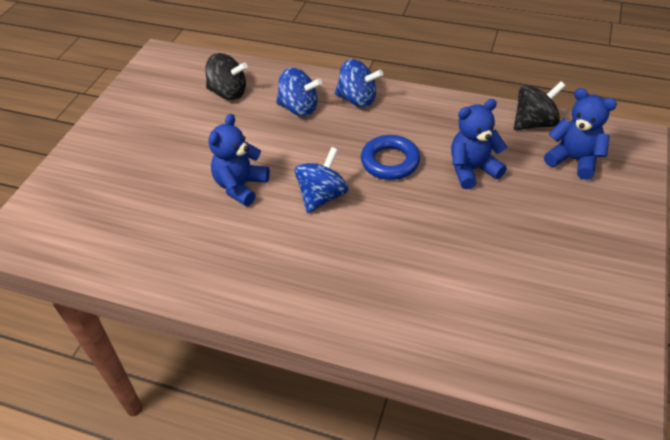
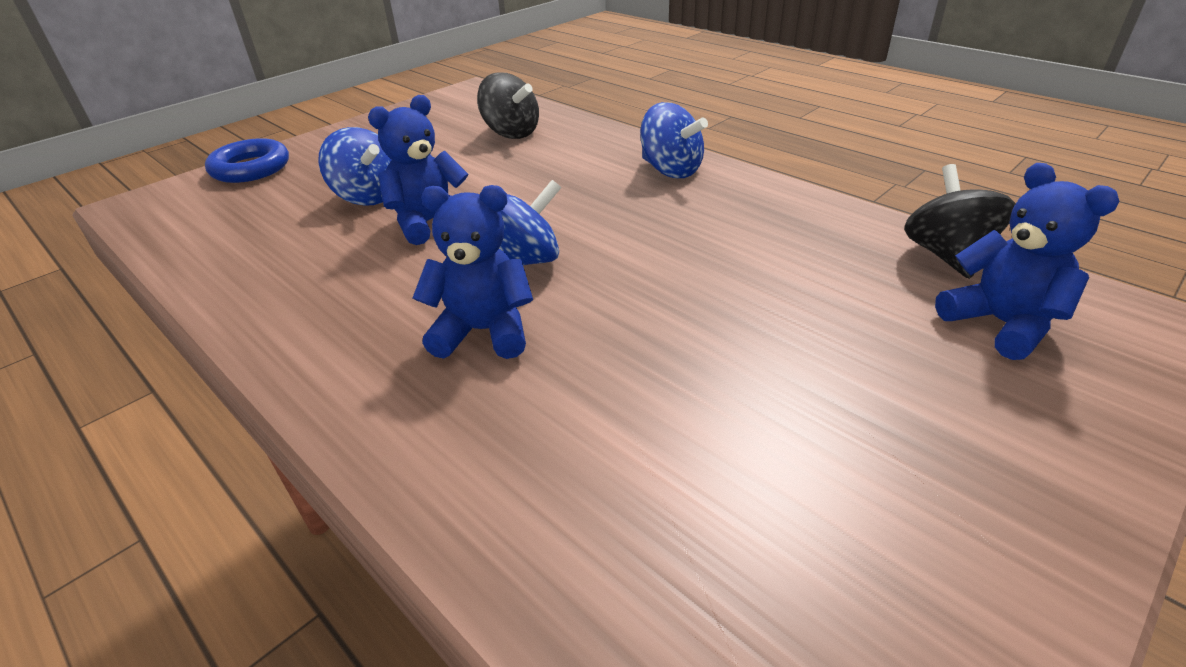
camera: 25 degrees right, 10 degrees down
(299, 108) = (583, 163): blue spinning top -> blue spinning top (368, 196)
(390, 161) = (659, 246): blue ring -> blue ring (251, 168)
(472, 170) = (789, 289): blue teddy bear -> blue teddy bear (483, 331)
(534, 123) = (946, 255): black spinning top -> black spinning top turned 90 degrees counterclockwise

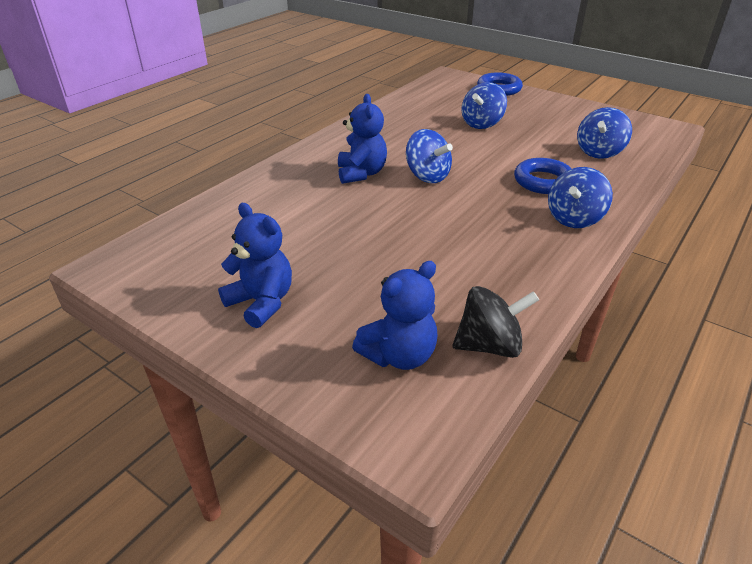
camera: 80 degrees right, 0 degrees up
(429, 223) = (459, 145): blue teddy bear -> blue teddy bear (261, 302)
(511, 133) = (599, 152): black spinning top -> blue spinning top
(573, 175) = (543, 181): none -> blue ring

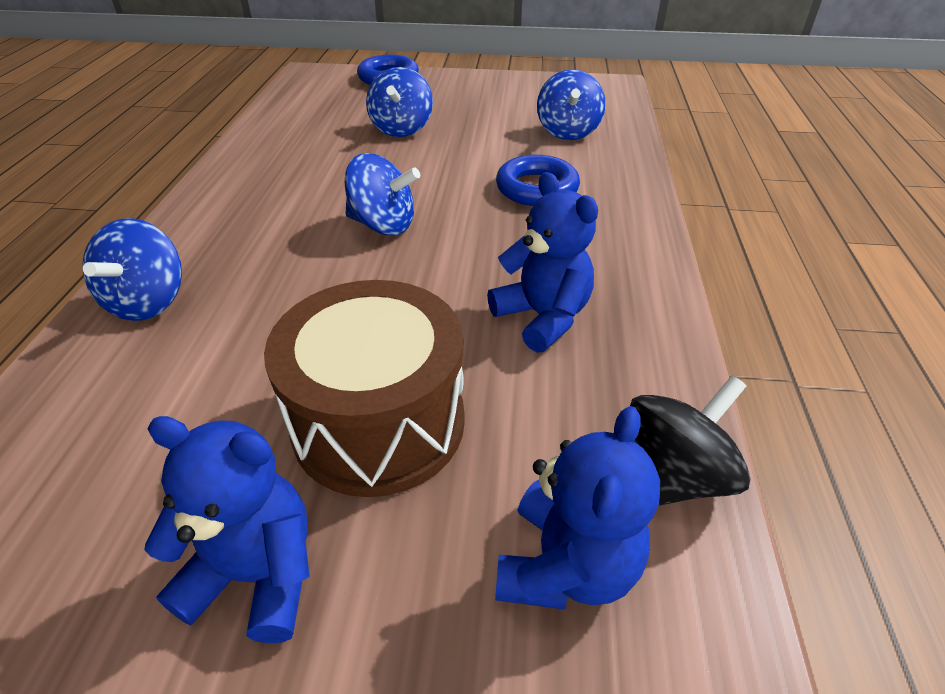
camera: 30 degrees left, 5 degrees up
(354, 267) = (379, 422): none -> brown drum
(361, 173) = (281, 250): blue teddy bear -> blue teddy bear (542, 317)
(574, 219) = (613, 229): blue spinning top -> blue spinning top (148, 302)

